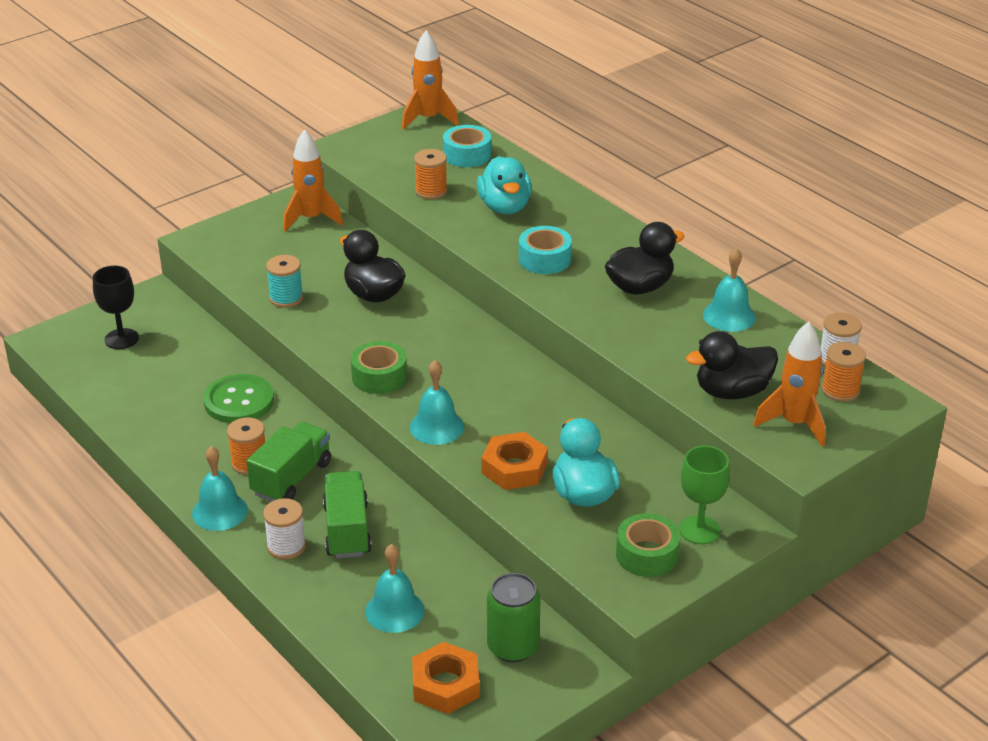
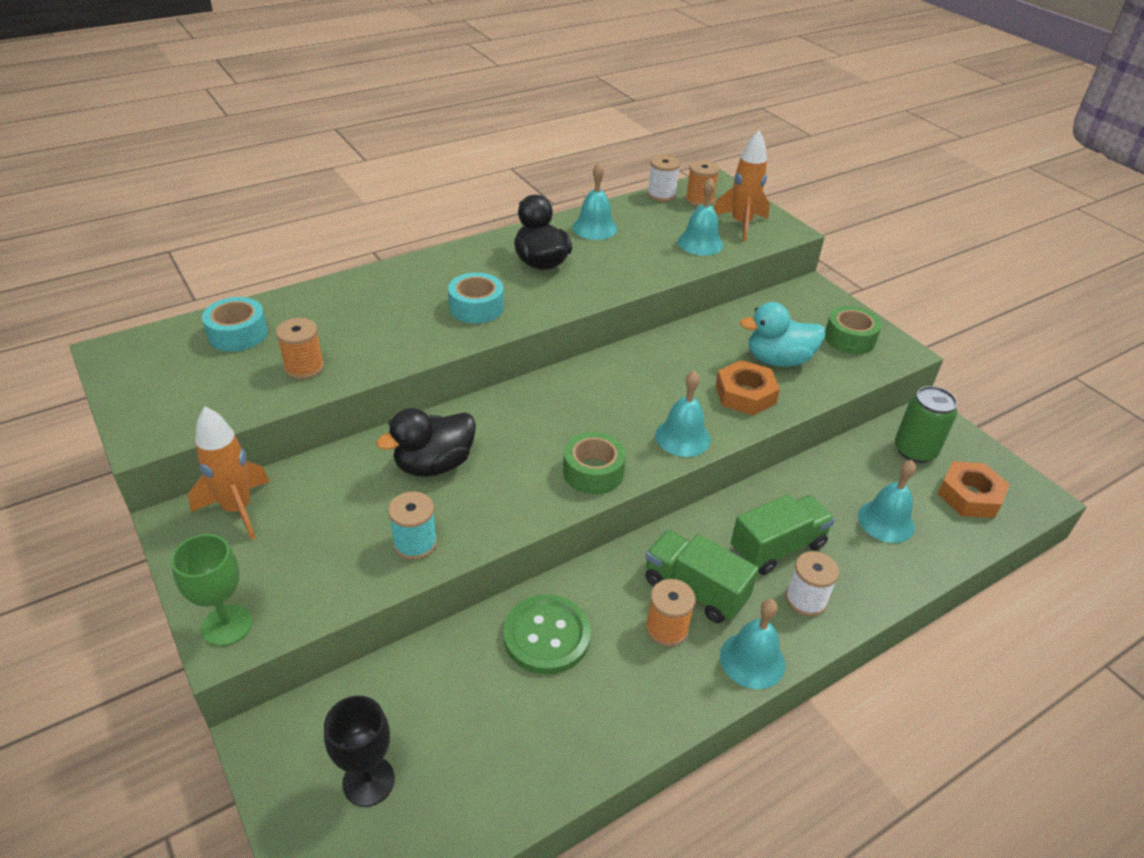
camera: 85 degrees left, 5 degrees up
(347, 530) = (777, 548): green truck -> green truck turned 150 degrees clockwise
(428, 119) = (131, 354): orange rocket -> none
(505, 207) = (366, 320): turquoise duck -> none
(699, 530) = (816, 310): green goblet -> green goblet (227, 625)
(732, 392) = (700, 243): black duck -> turquoise bell

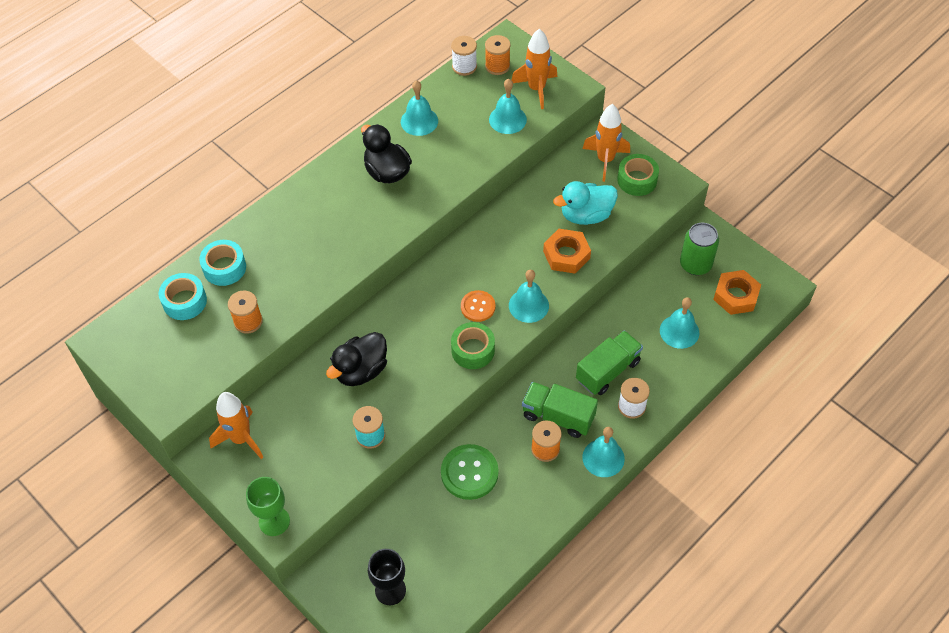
camera: 10 degrees left, 15 degrees up
(476, 307) = (352, 232): turquoise tape -> turquoise tape (224, 268)
(614, 426) = (478, 307): none -> orange button
(811, 314) = (605, 160): none -> orange rocket

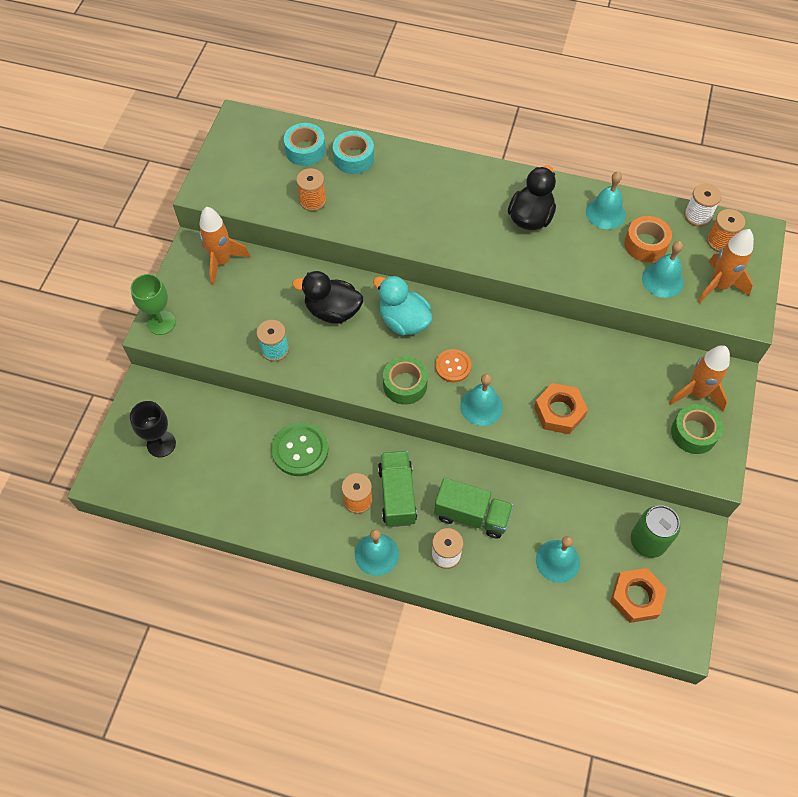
camera: 60 degrees right, 5 degrees up
(467, 112) = (645, 244): none -> orange tape
(586, 215) = (617, 407): turquoise duck -> turquoise duck (403, 321)

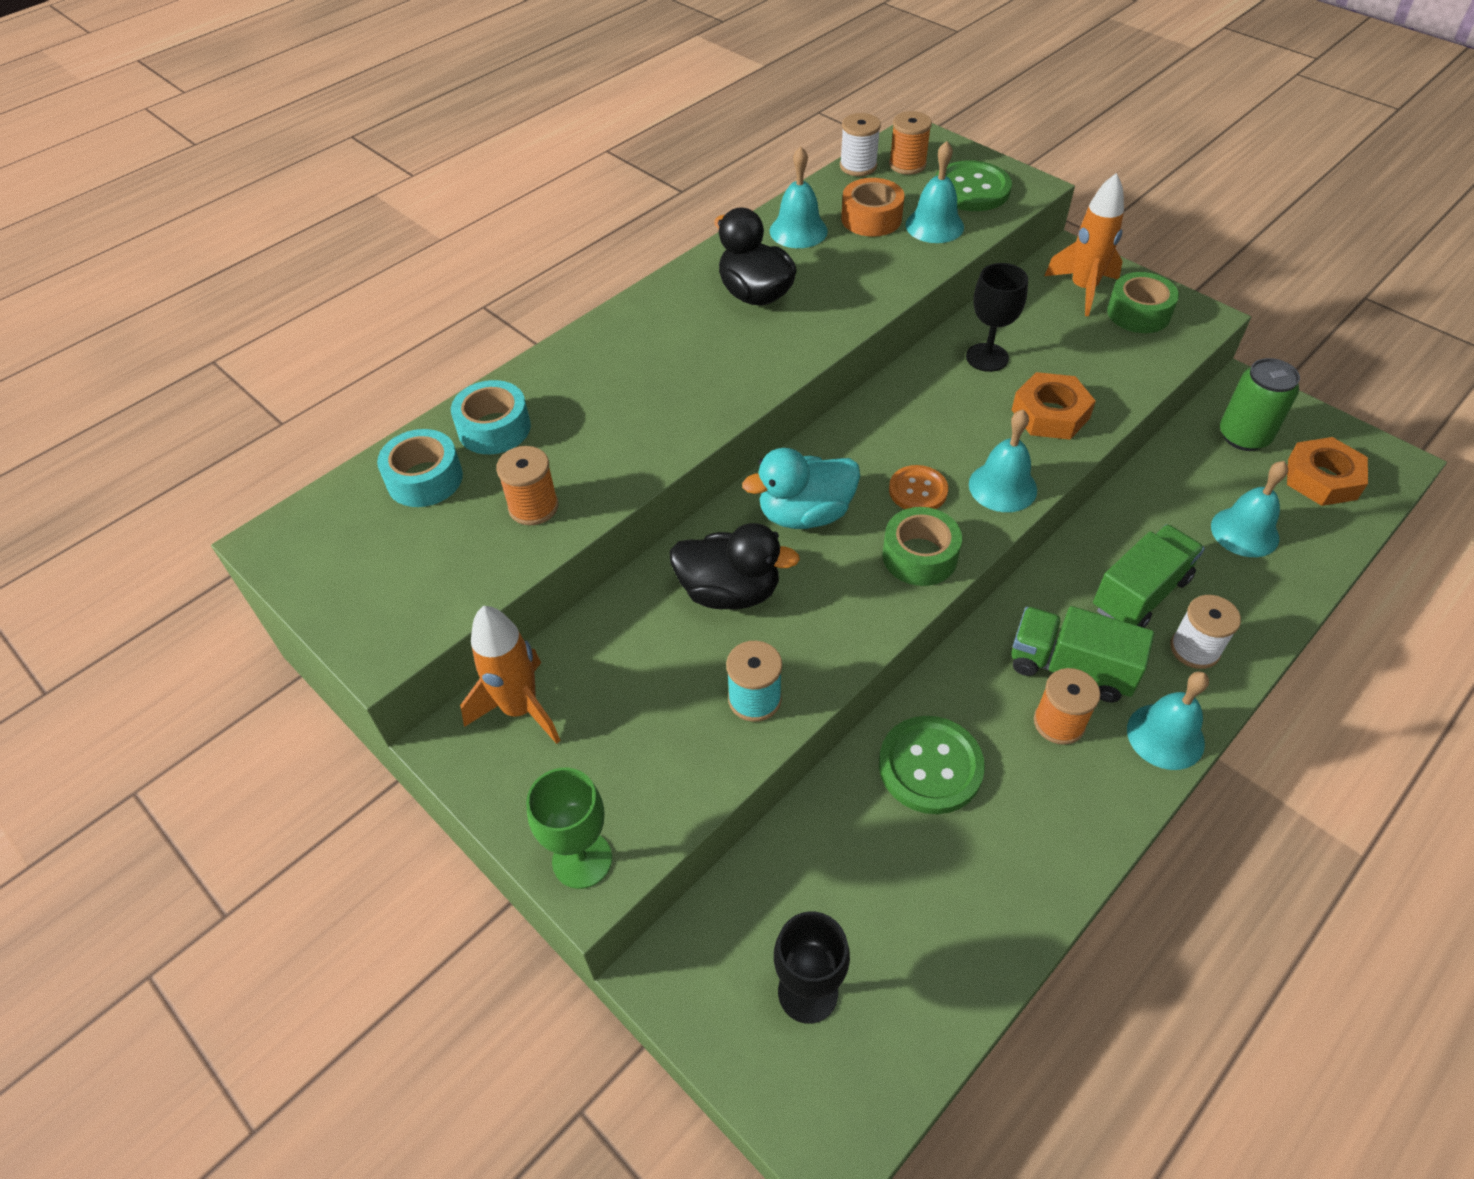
camera: 60 degrees left, 10 degrees down
(333, 311) = (729, 592): black duck -> black duck turned 120 degrees counterclockwise
(589, 362) = (987, 357): none -> black goblet
(719, 286) = (971, 189): orange rocket -> green button

